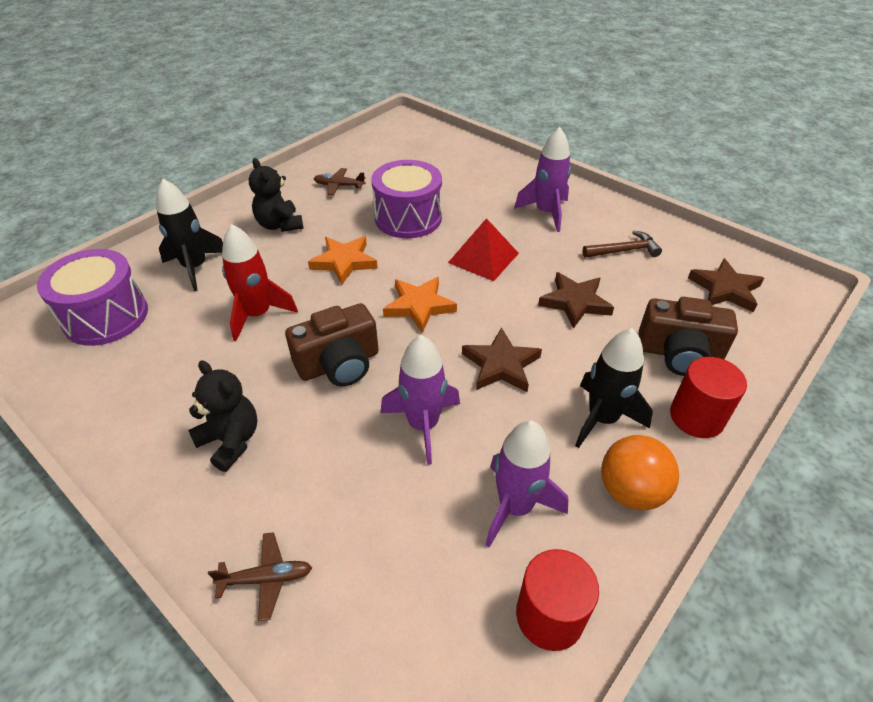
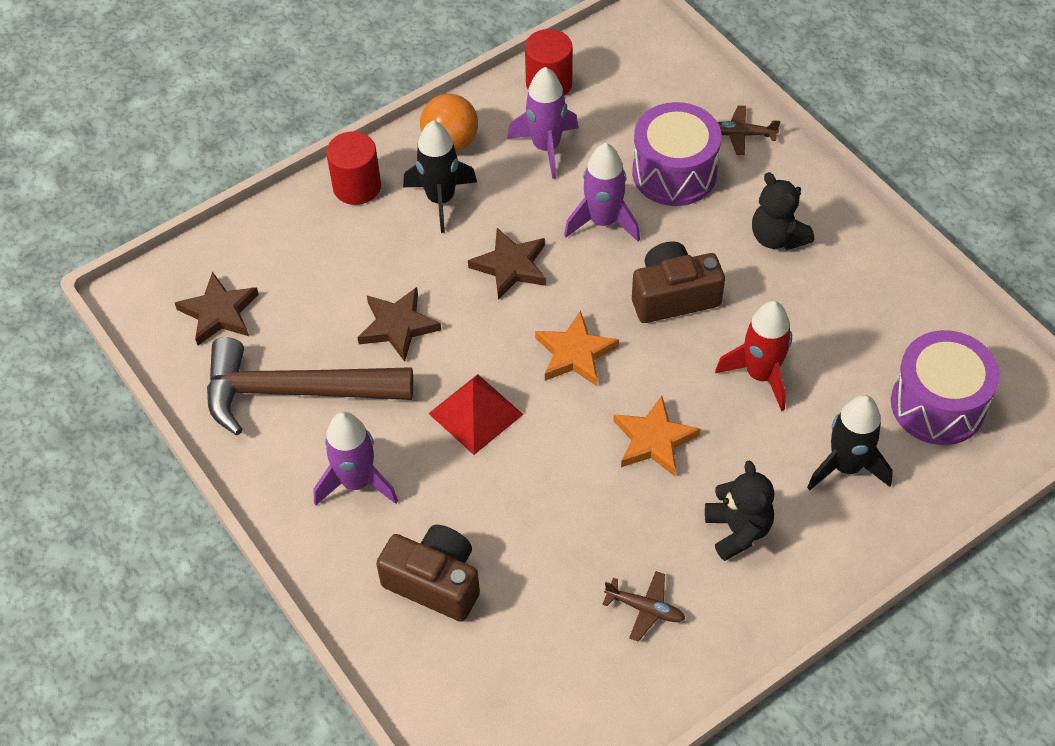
camera: 165 degrees left, 10 degrees up
(408, 218) = (554, 509): purple drum -> purple drum (674, 173)
(624, 250) = (294, 392): brown hammer -> brown hammer, size x2.13
(679, 353) = (328, 247): brown camera -> brown camera (435, 582)

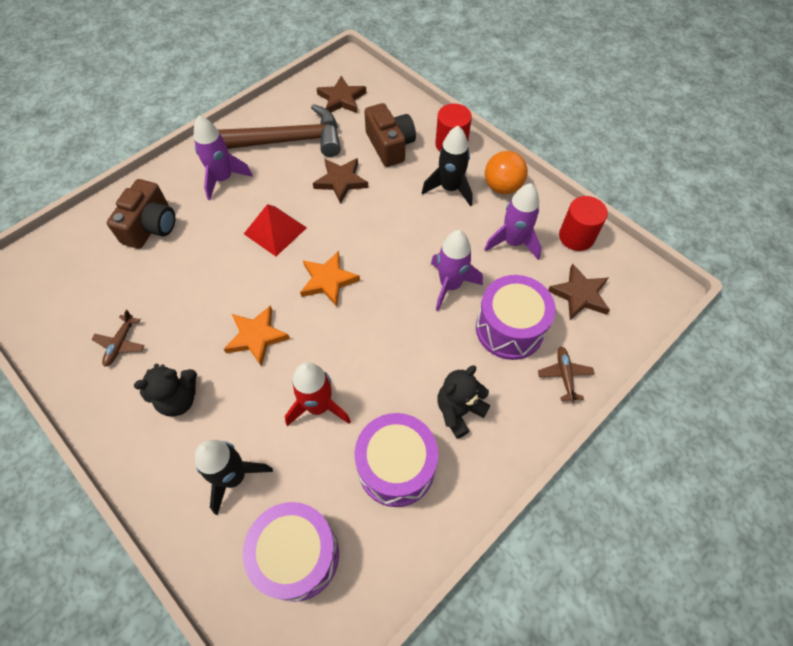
camera: 80 degrees right, 5 degrees up
(294, 392) = (287, 141): brown hammer -> brown hammer turned 90 degrees clockwise
(511, 266) = (399, 234): brown star -> brown star (580, 295)
(673, 296) = (387, 338): brown camera -> brown camera (390, 145)
(841, 304) = (396, 467): none -> purple drum

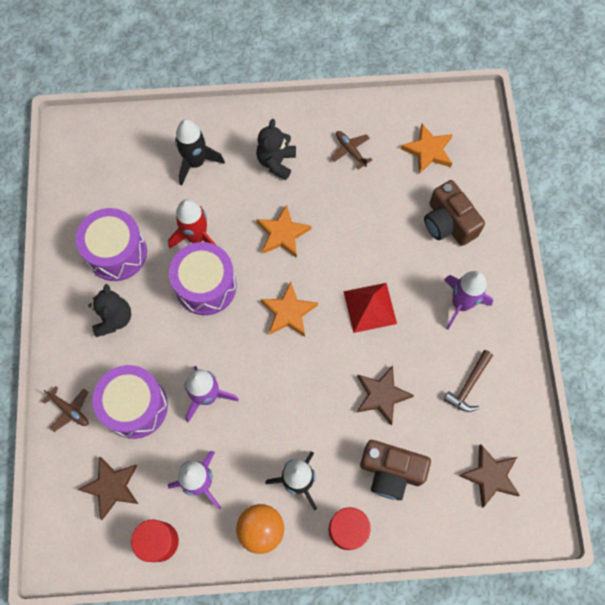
camera: 130 degrees right, 10 degrees up
(79, 283) = (428, 151): none -> orange star
(287, 141) = (468, 385): brown hammer -> brown hammer, size x0.47
(297, 555) = (121, 166): purple drum -> purple drum (206, 286)

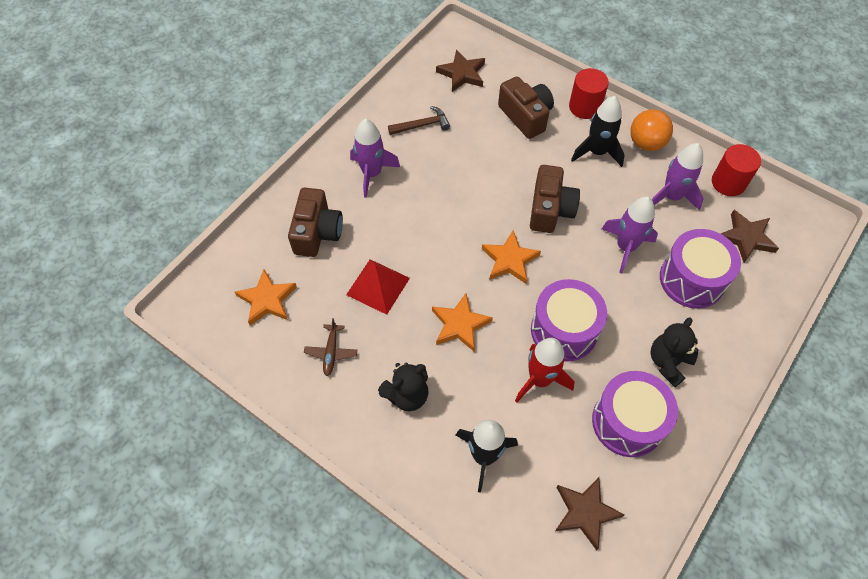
camera: 140 degrees left, 10 degrees down
(70, 410) = (753, 315): brown plane -> none
(293, 384) = (550, 209): none -> brown camera
(370, 307) = (442, 218): red pyramid -> red pyramid (378, 286)
(381, 395) = (489, 160): brown star -> brown star (585, 512)

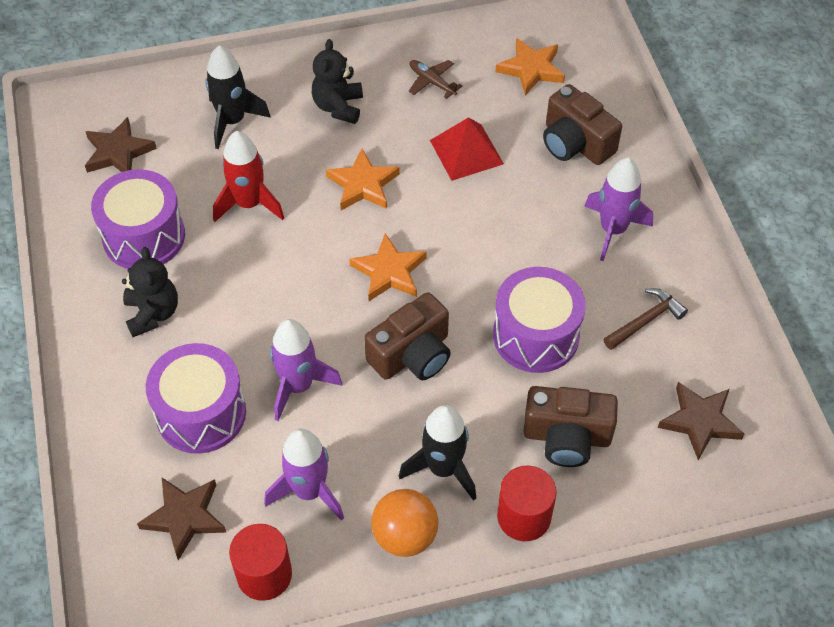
camera: 130 degrees right, 5 degrees down
(422, 125) = (645, 320): brown hammer -> brown hammer turned 150 degrees counterclockwise
(550, 209) = (412, 354): brown camera -> brown camera turned 90 degrees counterclockwise
(564, 330) = (272, 258): purple drum -> purple drum (536, 335)

